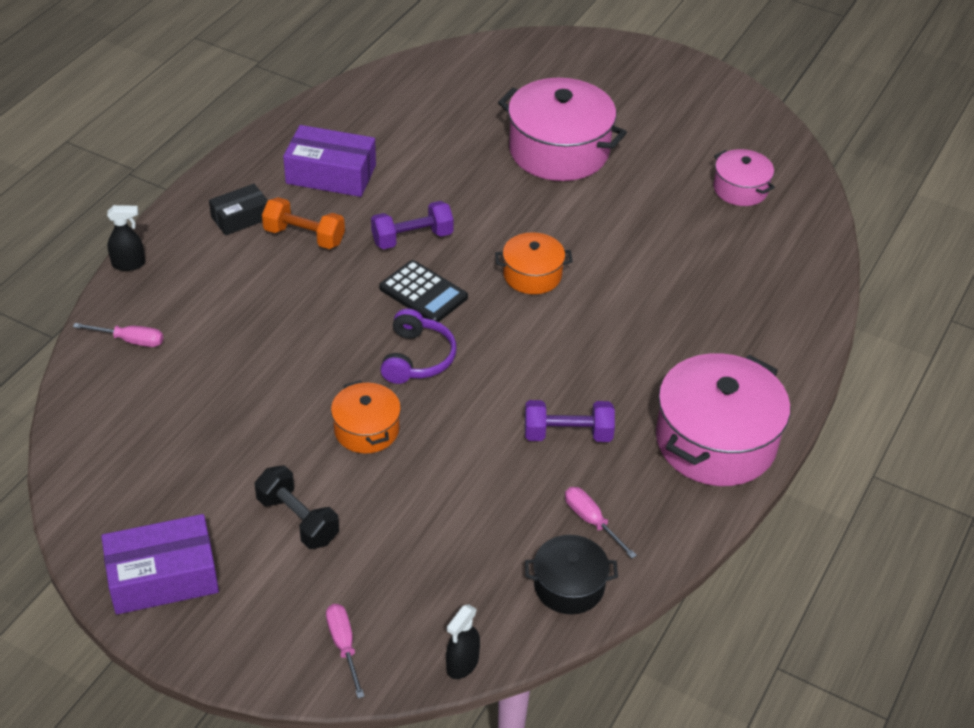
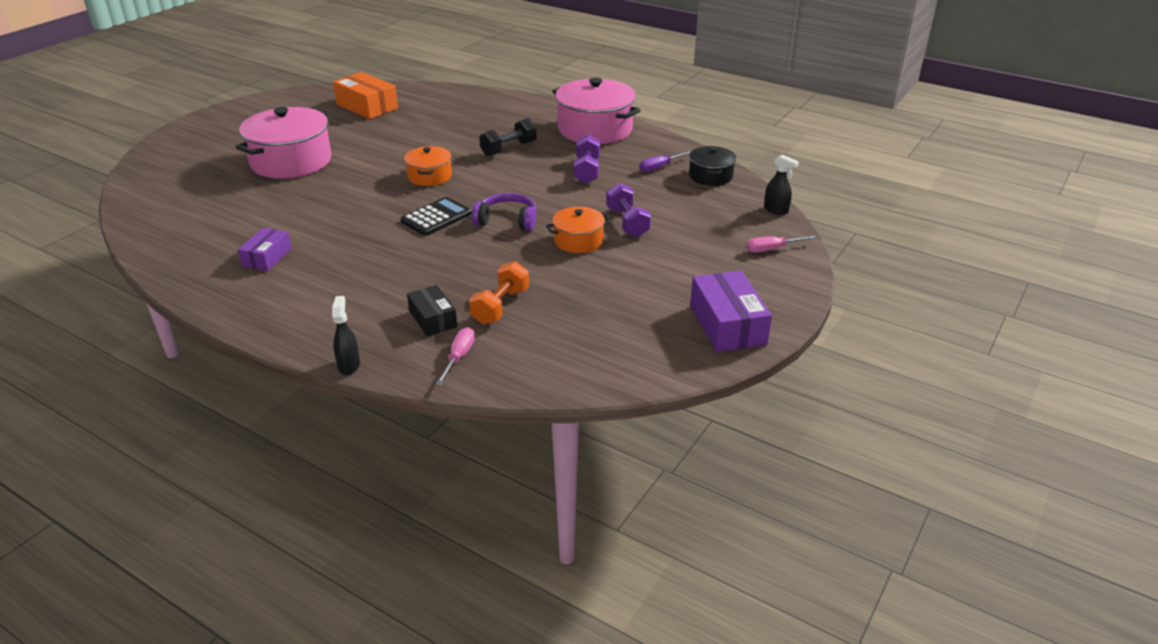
camera: 85 degrees left, 10 degrees down
(240, 218) = (306, 303): black box -> black box (433, 319)
(298, 520) = (666, 268): black dumbbell -> black dumbbell (508, 149)
(304, 236) = (347, 269): orange dumbbell -> orange dumbbell (500, 306)
(331, 174) = (267, 257): purple box -> purple box, size x0.62
(412, 238) = (370, 221): purple dumbbell -> purple dumbbell (627, 222)
(591, 521) = (659, 167): pink screwdriver -> purple screwdriver
(740, 189) = (367, 106): pink pot -> orange box

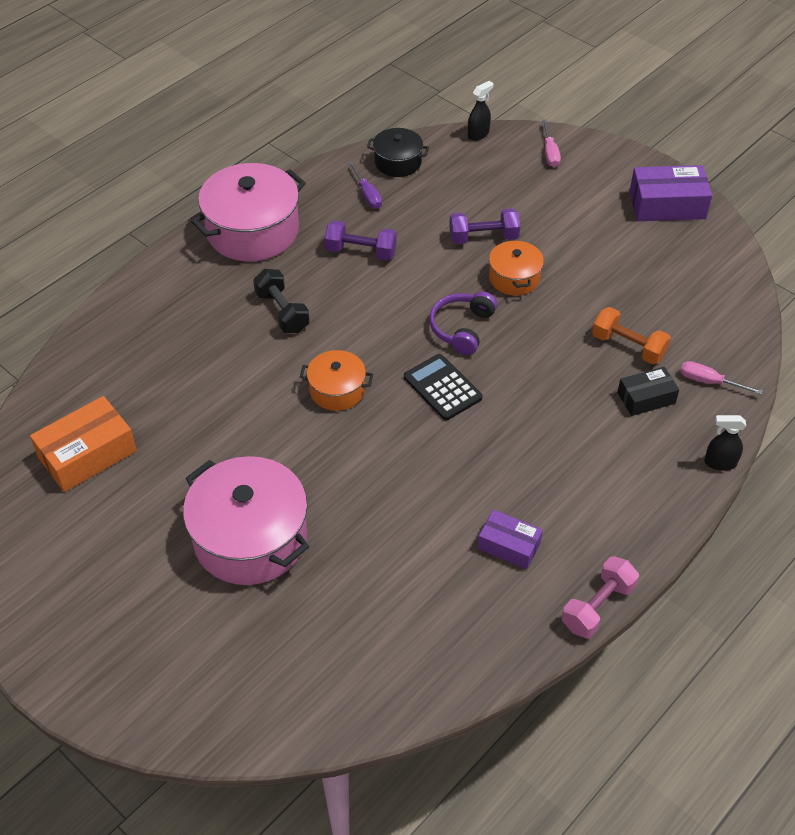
camera: 80 degrees left, 15 degrees up
(196, 301) = (597, 606): none -> pink dumbbell

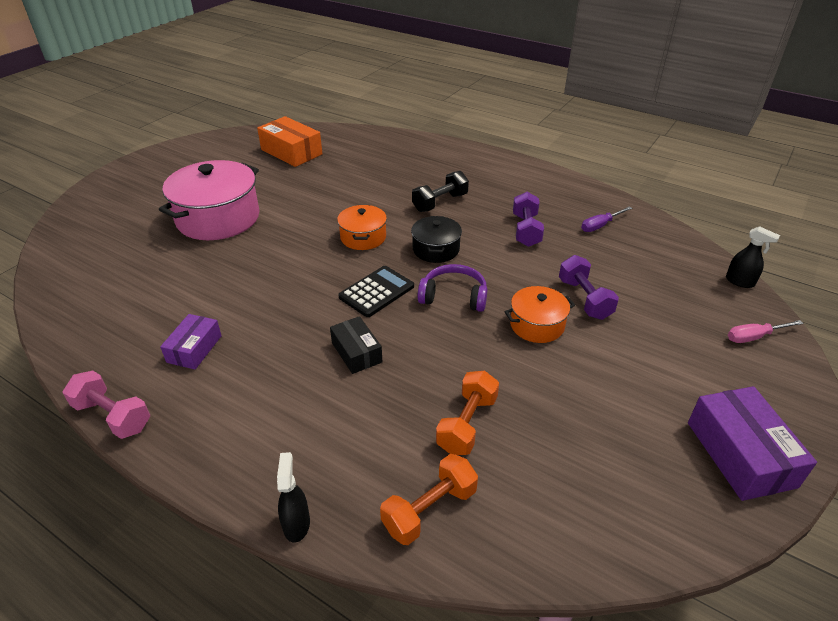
camera: 80 degrees right, 10 degrees down
(252, 231) = (523, 179): pink pot -> none
(398, 162) = (656, 237): black pot -> black pot (436, 249)
(646, 398) = (390, 444): black box -> black box (356, 352)
(709, 382) = (429, 510): pink screwdriver -> orange dumbbell

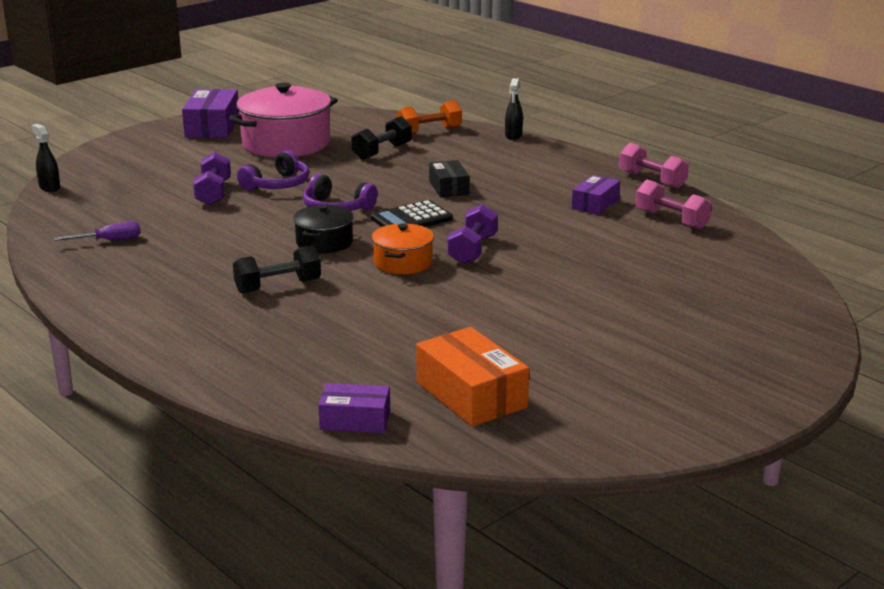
camera: 165 degrees left, 15 degrees down
(119, 333) = (671, 220): none -> pink dumbbell
(218, 218) = (591, 305): pink pot -> pink pot (286, 143)
(346, 134) = (355, 420): none -> purple box
(467, 424) = (382, 152): orange dumbbell -> black dumbbell
(526, 230) = (202, 246): purple dumbbell -> purple dumbbell (472, 250)
(537, 325) = (277, 185): orange pot -> purple headphones
(754, 337) = (105, 161): pink screwdriver -> none

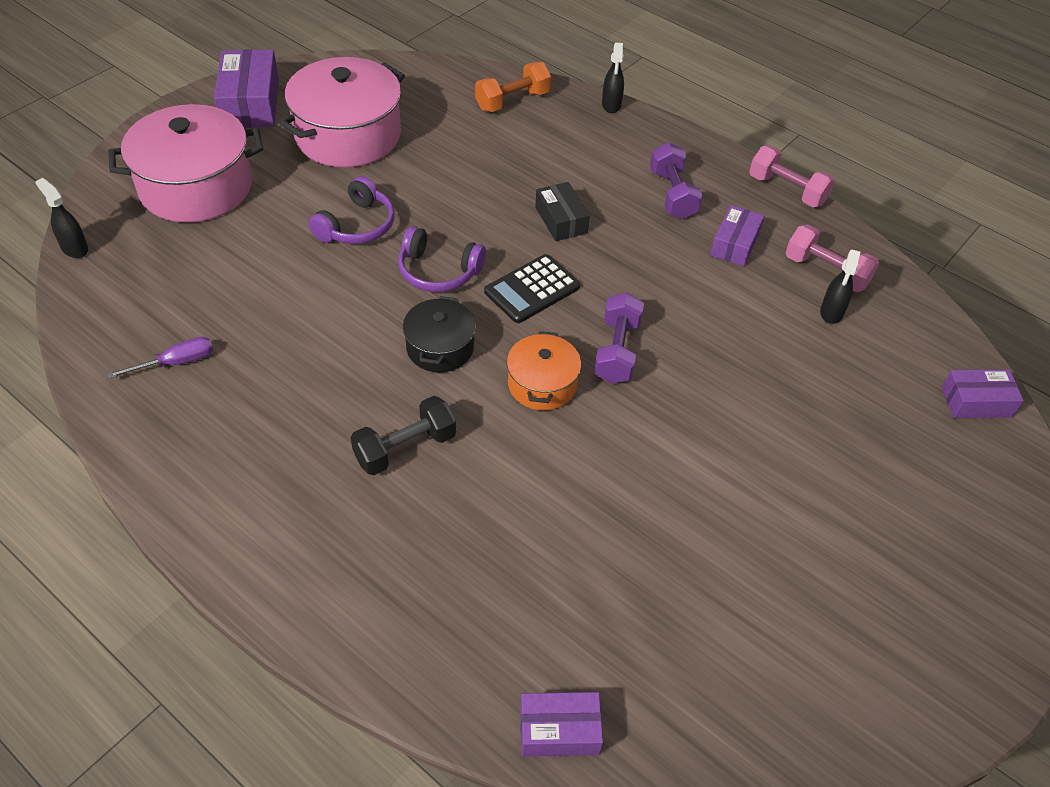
camera: 10 degrees left, 25 degrees up
(155, 163) = (196, 187): none -> pink pot
(213, 193) = (283, 249): purple dumbbell -> purple dumbbell (672, 194)
(382, 152) = (466, 148): black dumbbell -> none
(471, 395) = (682, 661): orange box -> none
(668, 239) = (831, 312): none -> black spray bottle
(782, 287) = (976, 402): none -> purple box

